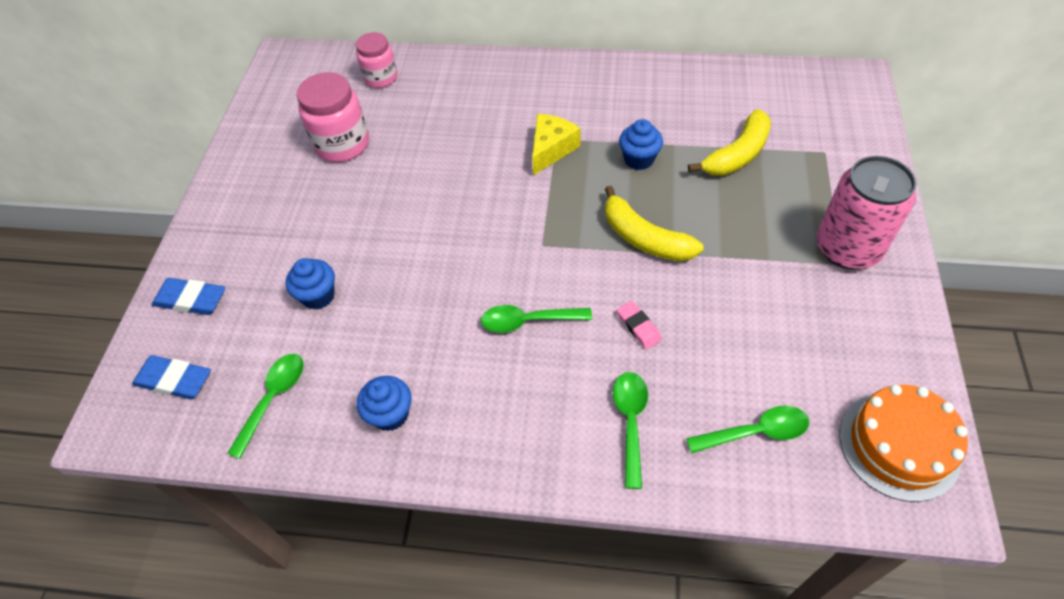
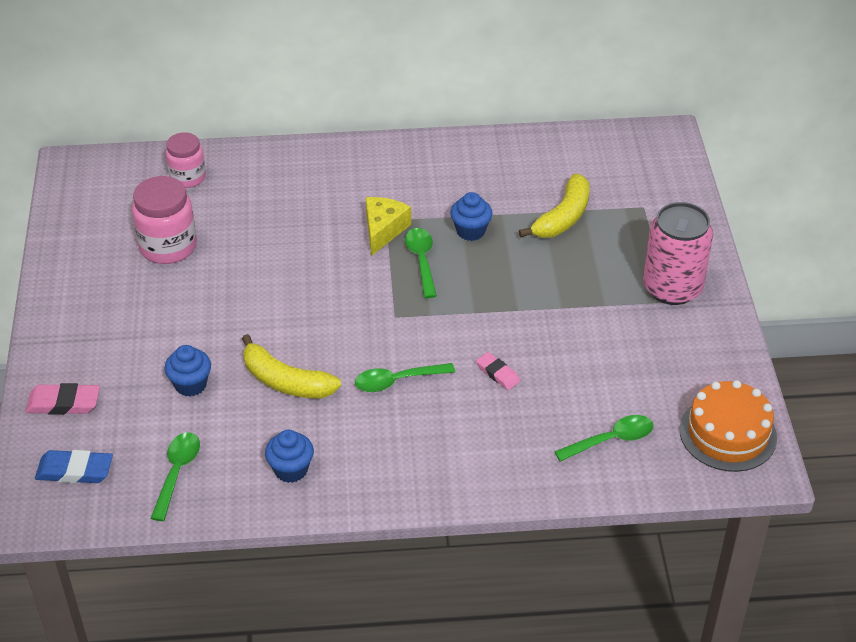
camera: 15 degrees left, 10 degrees down
(191, 299) = (63, 403): blue eraser -> pink eraser
(630, 422) = (505, 447): green spoon -> green spoon (421, 260)
(644, 238) = (489, 300): yellow banana -> yellow banana (285, 381)

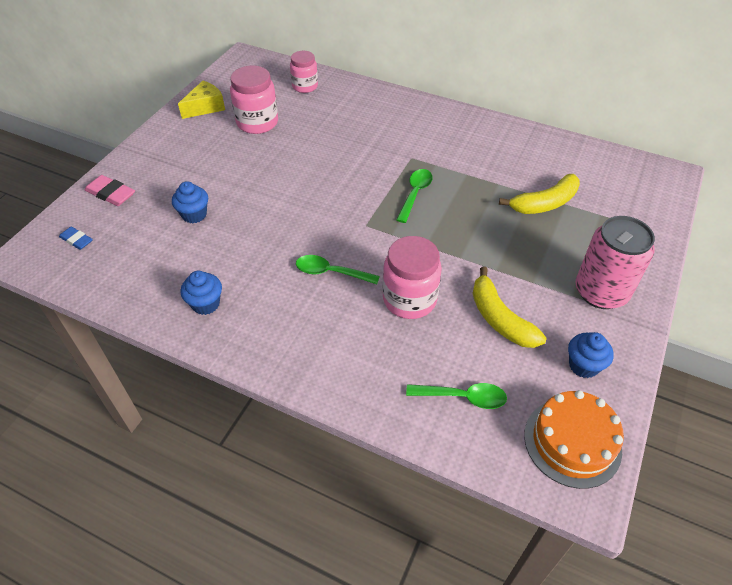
camera: 30 degrees right, 5 degrees up
(75, 470) = (76, 240): blue eraser -> blue eraser, size x0.65
(177, 472) = (134, 270): green spoon -> none
(285, 381) = (255, 239): yellow banana -> yellow banana (499, 318)
(383, 230) = (404, 163): yellow cheese -> yellow cheese (205, 107)
(470, 231) = (466, 187): blue cupcake -> blue cupcake (583, 365)
(497, 373) = (409, 299): pink eraser -> pink jar

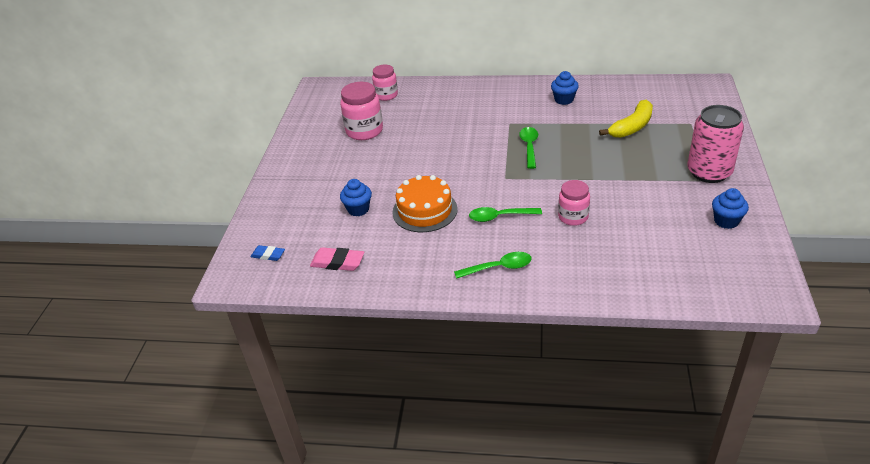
camera: 15 degrees left, 10 degrees down
(111, 193) = (273, 214): pink eraser -> pink eraser (337, 262)
(205, 107) = (310, 131): yellow cheese -> none
(206, 304) = (413, 266): blue cupcake -> blue cupcake (564, 100)
(409, 299) = (573, 217): pink jar -> pink jar, size x0.66
(463, 397) = (654, 266): green spoon -> green spoon (499, 268)
(499, 318) = (648, 209): yellow banana -> none
(572, 442) = (748, 269): orange cake -> orange cake (425, 210)

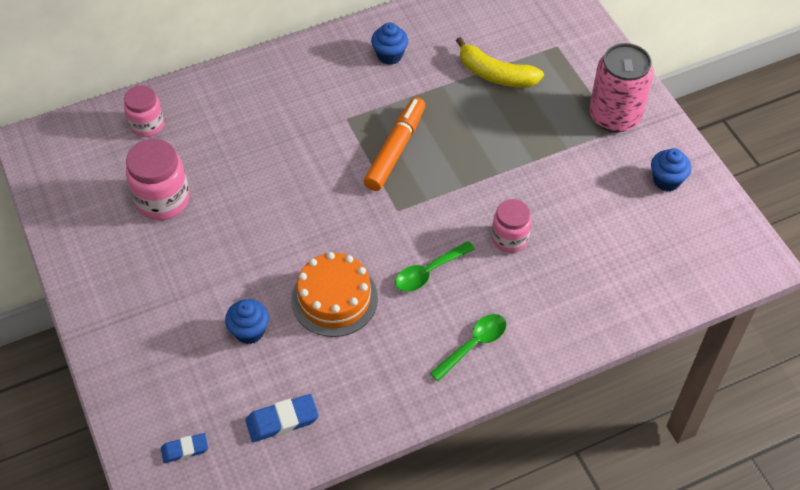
camera: 35 degrees left, 15 degrees up
(337, 262) = (282, 420): pink eraser -> blue eraser
(529, 147) = (395, 149): green spoon -> orange marker
(632, 127) = (495, 74): yellow banana -> yellow banana turned 105 degrees clockwise

